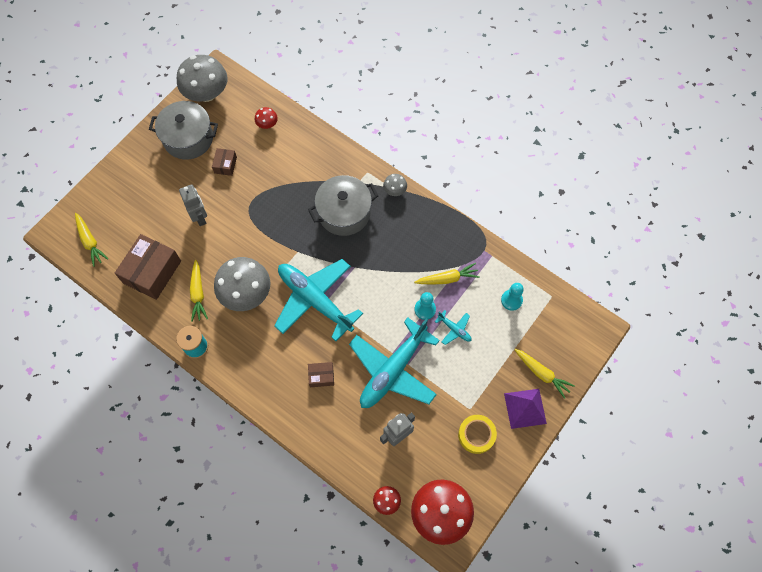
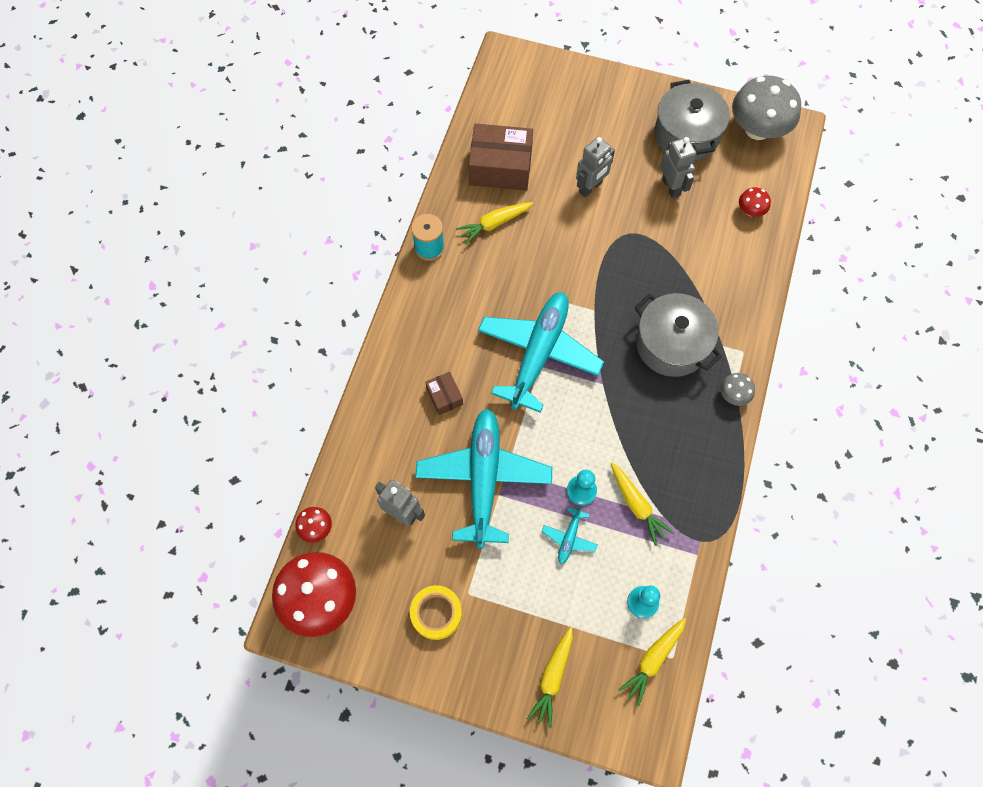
camera: 70 degrees right, 0 degrees up
(90, 242) = (510, 93): yellow carrot -> yellow carrot (653, 660)
(225, 165) = (671, 187): brown box -> grey robot
(246, 293) = (515, 274): grey mushroom -> none
(393, 370) = (484, 478): turquoise plane -> turquoise plane turned 75 degrees clockwise
(525, 408) = (495, 668): purple pyramid -> none

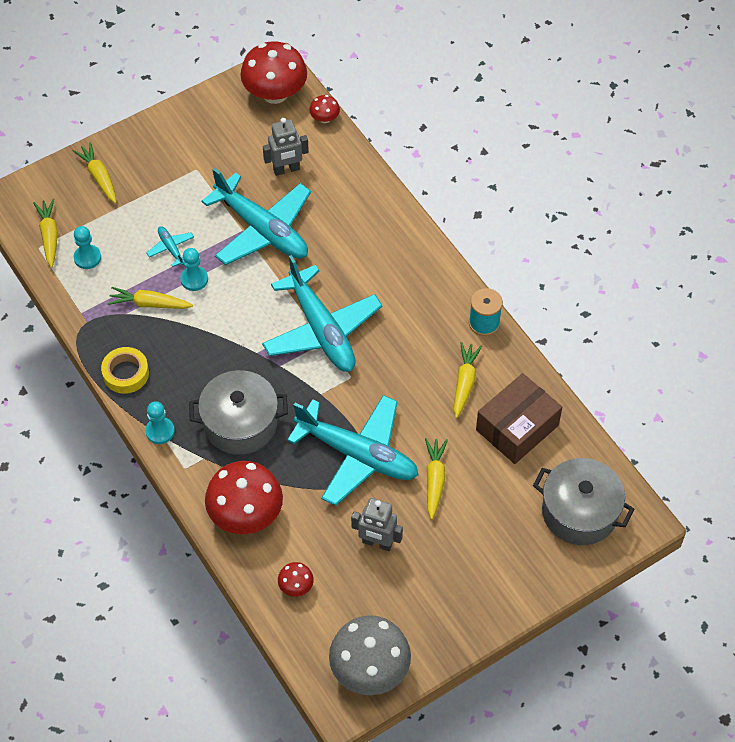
camera: 130 degrees right, 10 degrees down
(436, 613) = (202, 145): yellow tape -> yellow tape (126, 373)
(444, 396) = (346, 248): brown box -> none
(590, 187) = (434, 480): grey robot -> yellow carrot
(619, 248) = (358, 455): none -> turquoise plane
(686, 134) = (419, 602): grey pot -> grey pot (579, 512)
(733, 395) = (160, 431): grey mushroom -> turquoise pawn
(734, 282) = (246, 514): none -> red mushroom

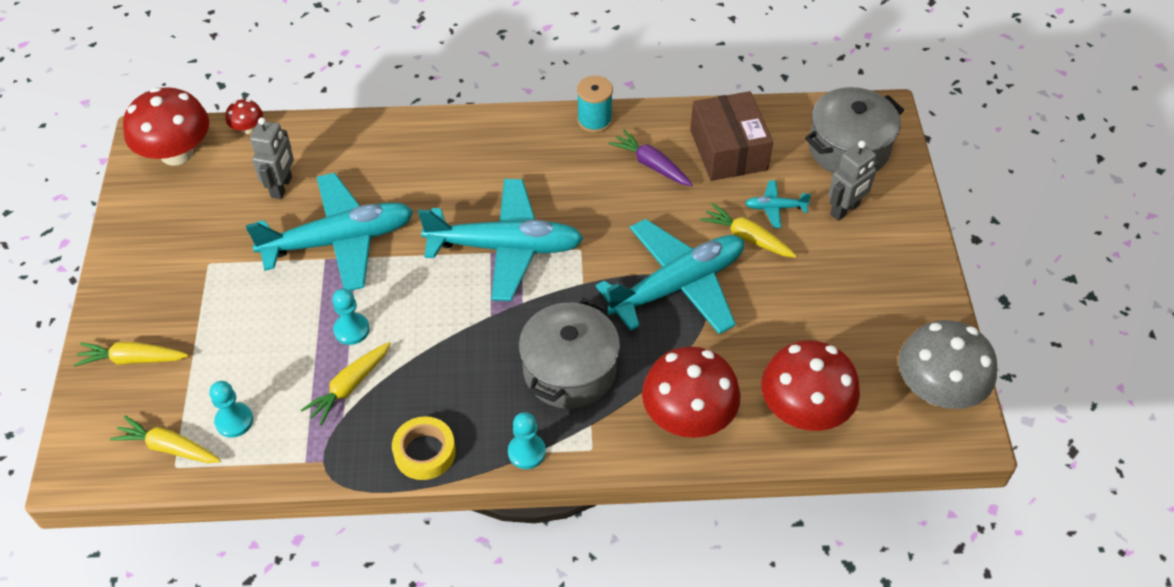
camera: 60 degrees left, 5 degrees down
(171, 248) = (292, 333): turquoise plane -> turquoise plane (775, 208)
(296, 586) = (804, 410): red mushroom -> red mushroom, size x2.20
(377, 543) = (792, 317): grey robot -> grey robot (845, 210)
(464, 382) = (651, 165): yellow carrot -> purple carrot

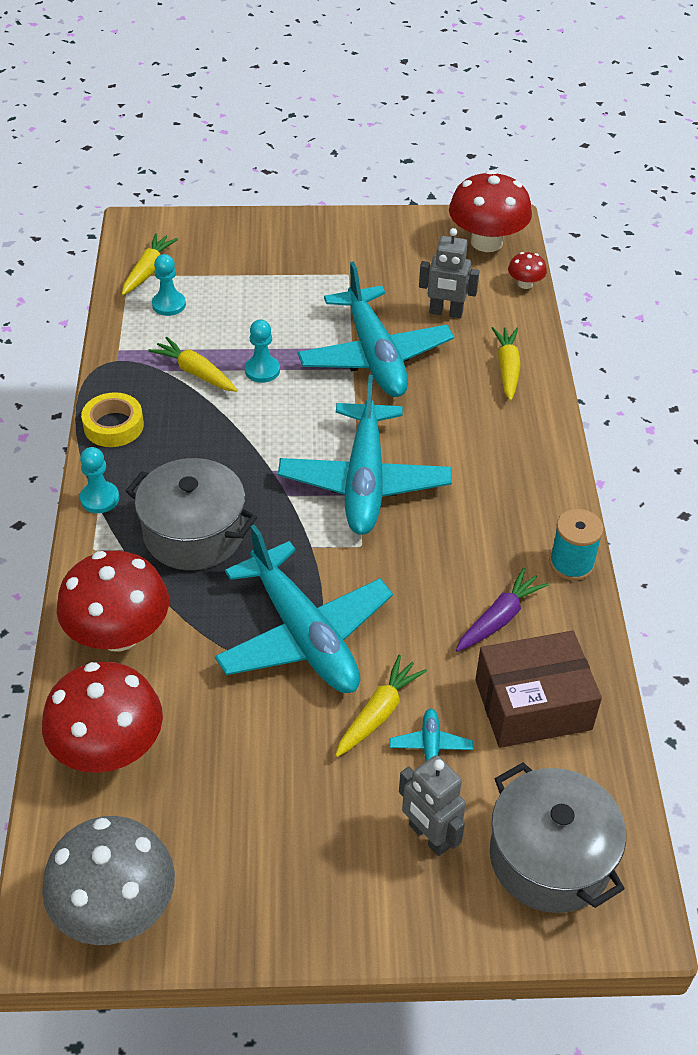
camera: 90 degrees right, 5 degrees down
(132, 359) = (242, 242): yellow carrot -> yellow carrot (507, 368)

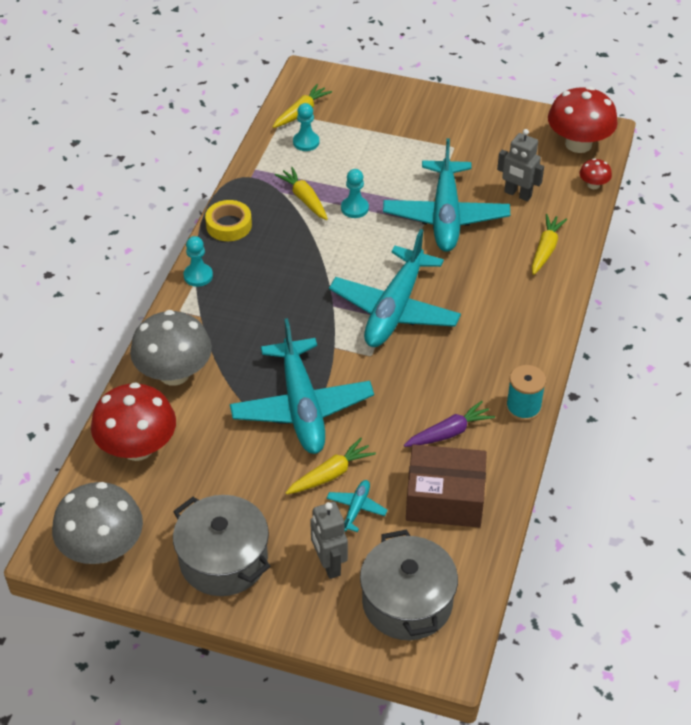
camera: 20 degrees right, 0 degrees up
(119, 634) = (174, 373): red mushroom -> grey mushroom
(194, 533) = (254, 316): grey pot -> grey pot (223, 560)

